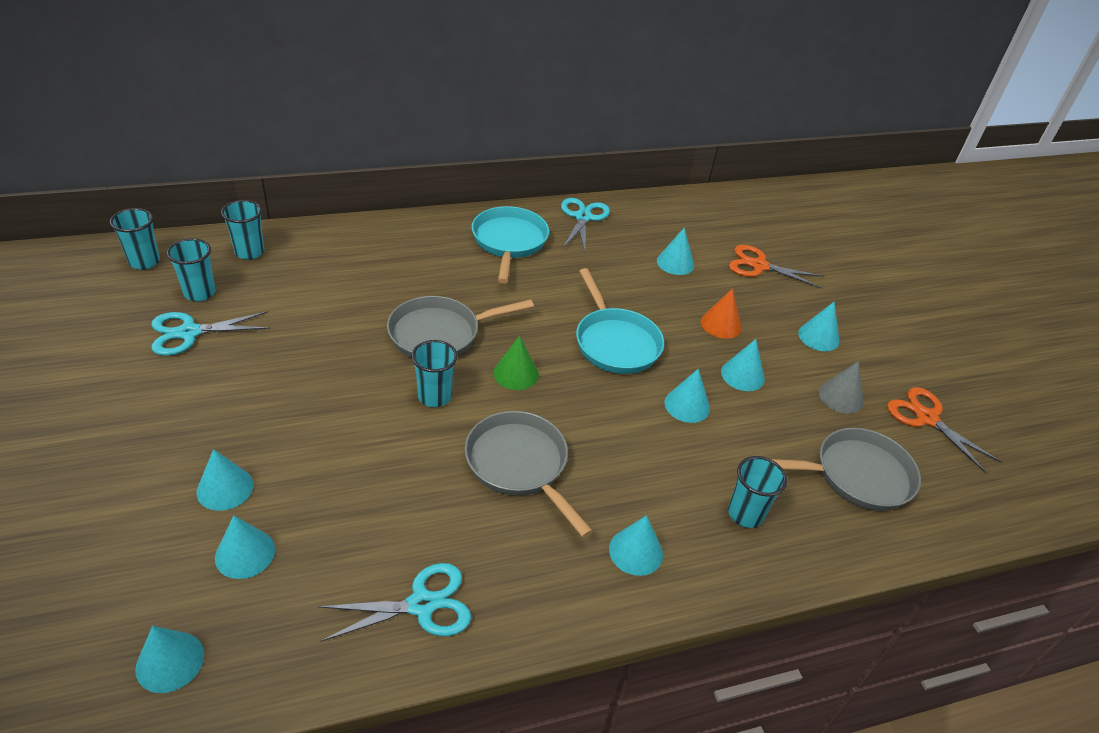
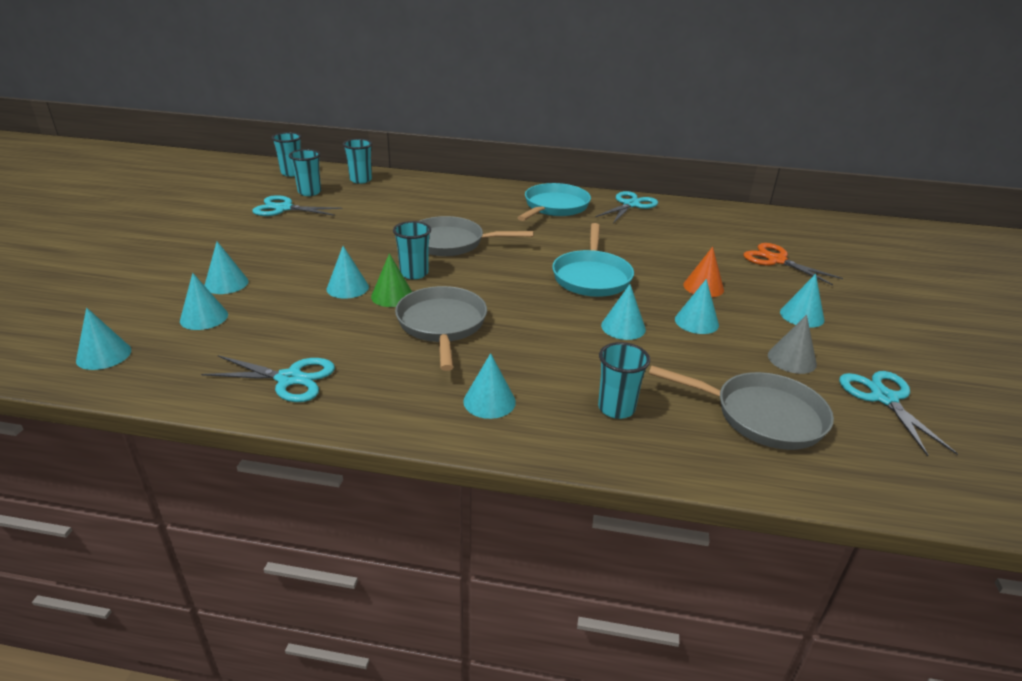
camera: 30 degrees right, 10 degrees down
(516, 373) = (489, 275): green cone -> green cone (392, 296)
(675, 263) = (692, 243): turquoise cone -> turquoise cone (347, 288)
(926, 418) = (884, 398): orange scissors -> turquoise scissors

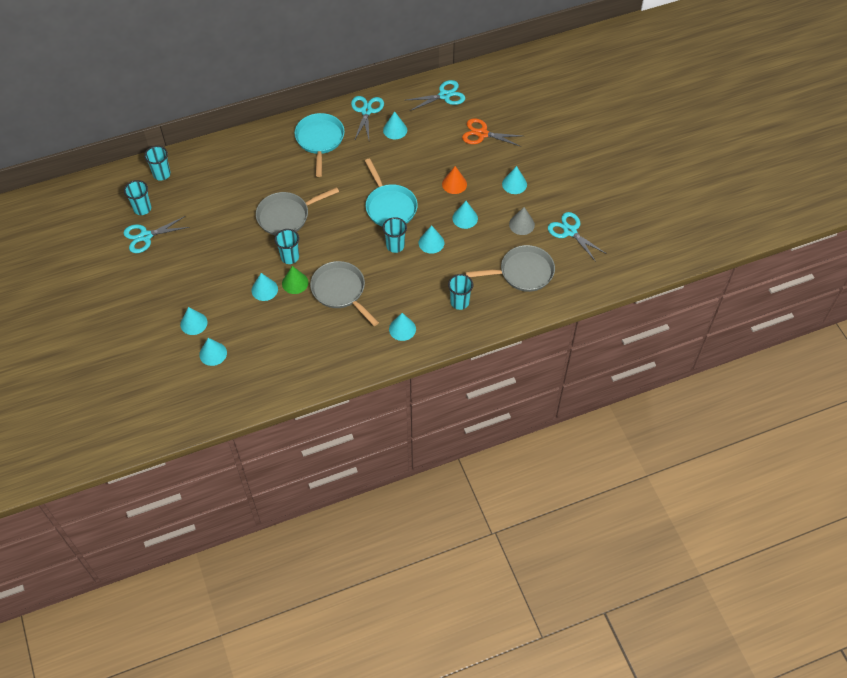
camera: 30 degrees left, 25 degrees up
(104, 355) = (194, 404): turquoise cone -> turquoise cone (395, 130)
(290, 379) = (301, 367): turquoise scissors -> turquoise scissors (444, 95)
(291, 173) = (103, 191): turquoise cup -> turquoise cup (395, 246)

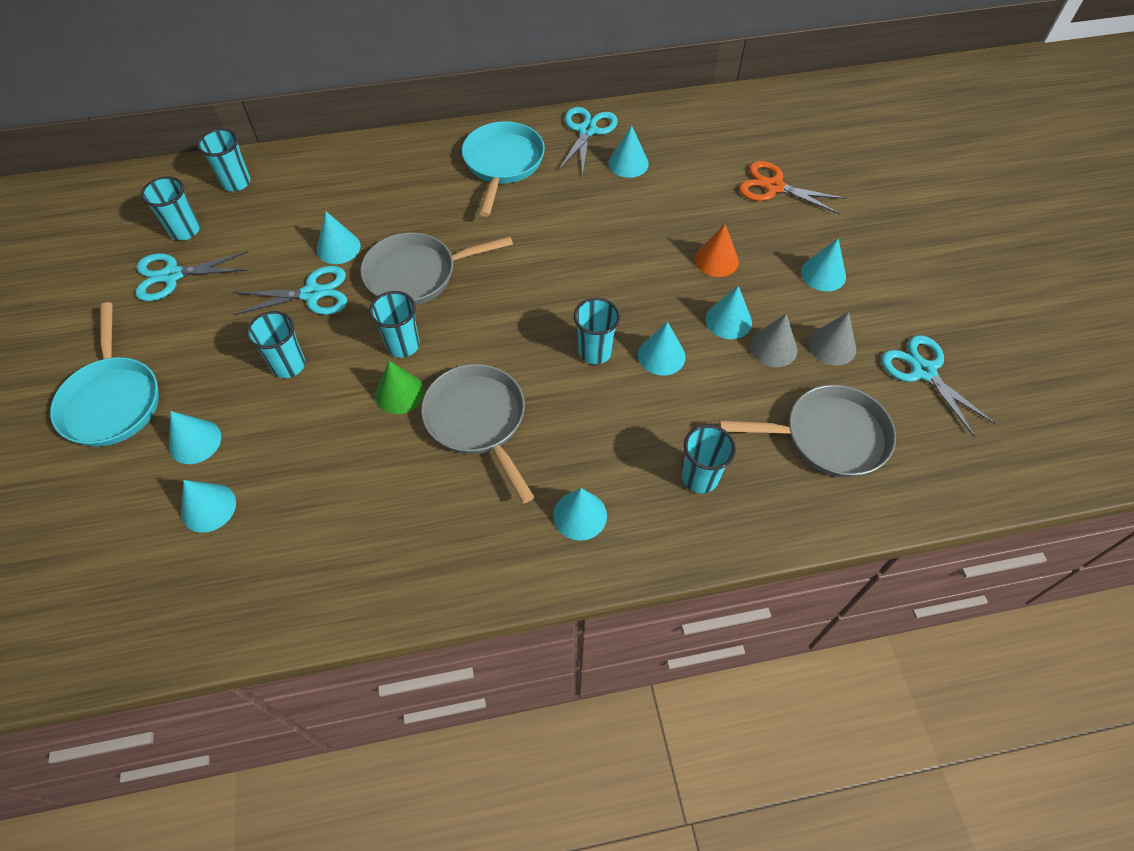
camera: 10 degrees right, 0 degrees up
(230, 277) = (288, 365): none -> turquoise cup
(264, 289) = (341, 397): turquoise cone -> turquoise cone (338, 247)
(389, 206) = (597, 282): turquoise pan -> turquoise pan (112, 400)
(444, 95) = (717, 123): turquoise scissors -> turquoise scissors (312, 294)
(490, 230) = (773, 347): none -> grey cone

